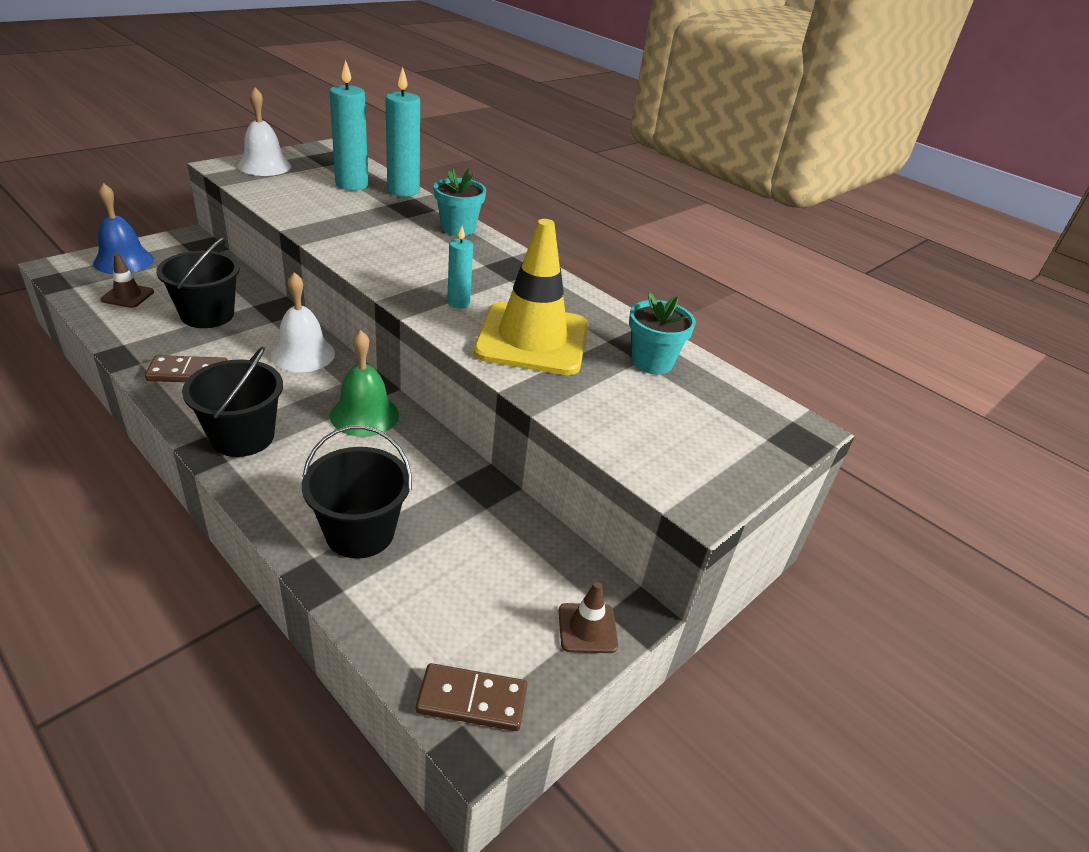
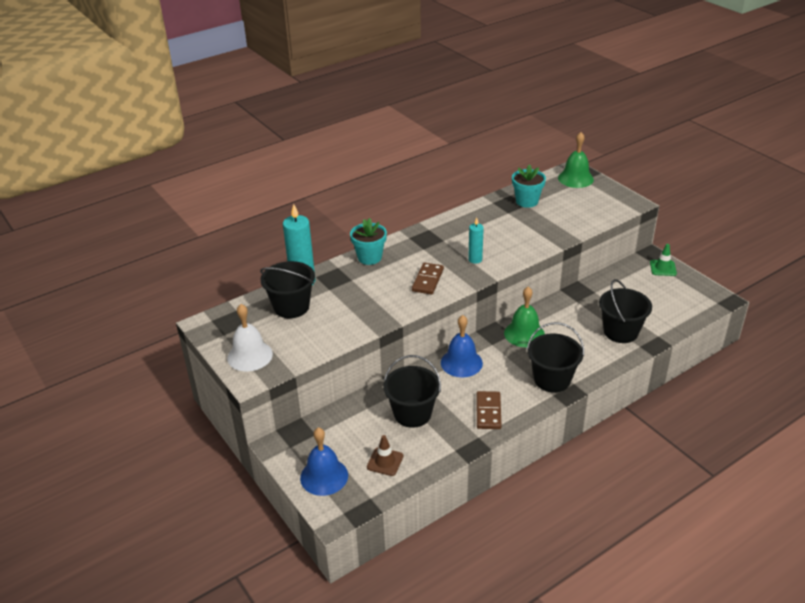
camera: 75 degrees left, 0 degrees up
(303, 354) = (461, 362): white bell -> blue bell
(352, 185) = (291, 307): turquoise candle -> black bucket
(472, 700) = (706, 299): brown domino -> brown domino (427, 280)
(532, 339) = (511, 236): yellow traffic cone -> none
(587, 628) = (663, 268): brown traffic cone -> green traffic cone
(766, 427) = (575, 178): none -> green bell

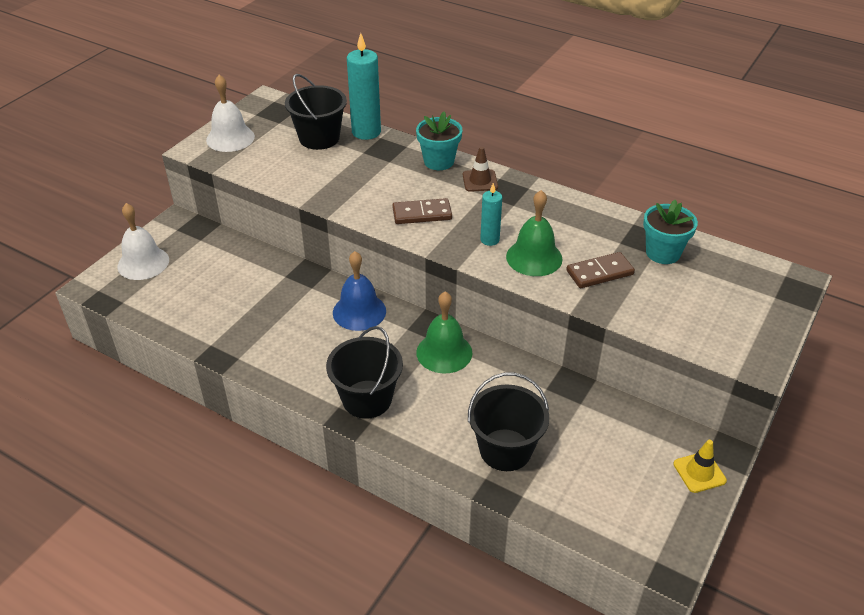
camera: 65 degrees right, 5 degrees up
(324, 476) = (143, 263): blue bell -> white bell
(385, 461) = (176, 297): brown traffic cone -> brown traffic cone (480, 181)
(412, 413) = (256, 297): black bucket -> none
(488, 412) = (283, 356): brown domino -> brown domino (600, 273)
(575, 178) = (770, 287): green bell -> green bell (534, 257)
(663, 268) = (699, 472): green traffic cone -> yellow traffic cone

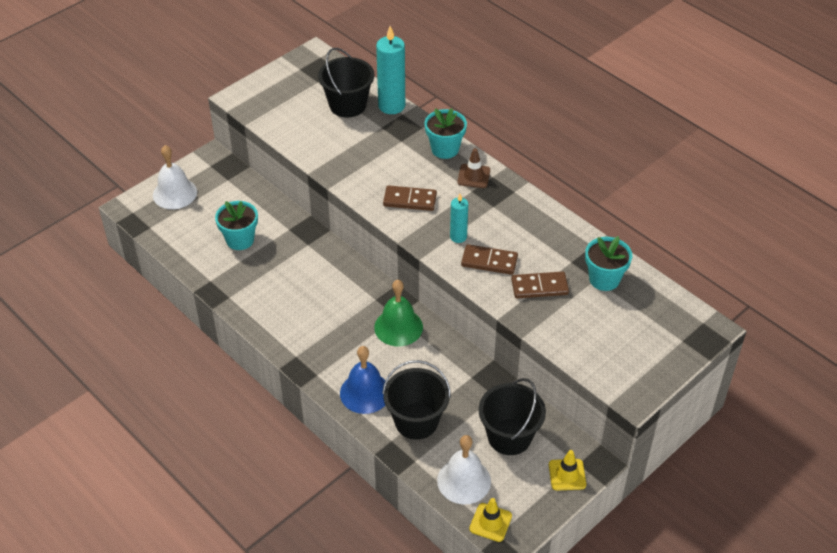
camera: 15 degrees right, 5 degrees up
(230, 138) = (270, 91): white bell -> white bell (464, 481)
(233, 296) = (240, 240): none -> turquoise flower pot
(359, 311) = (340, 275): blue bell -> blue bell (365, 392)
(367, 399) = (320, 354): black bucket -> black bucket (509, 436)
(534, 257) = (489, 261): green bell -> brown domino
(640, 548) = (490, 522): none -> yellow traffic cone

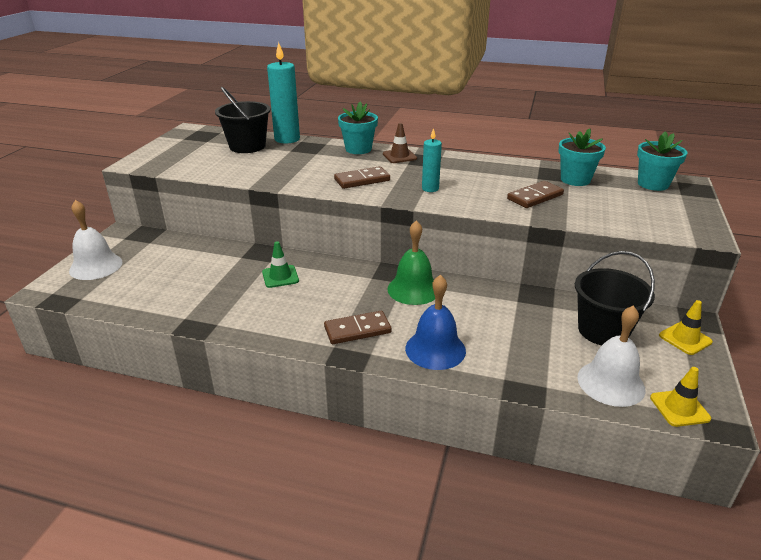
camera: 30 degrees left, 15 degrees down
(240, 240) = (195, 278): turquoise flower pot -> turquoise flower pot (653, 184)
(305, 266) = (280, 276): none -> green traffic cone
(416, 421) = (509, 352): black bucket -> none
(489, 261) = (474, 194): brown domino -> brown domino (357, 330)

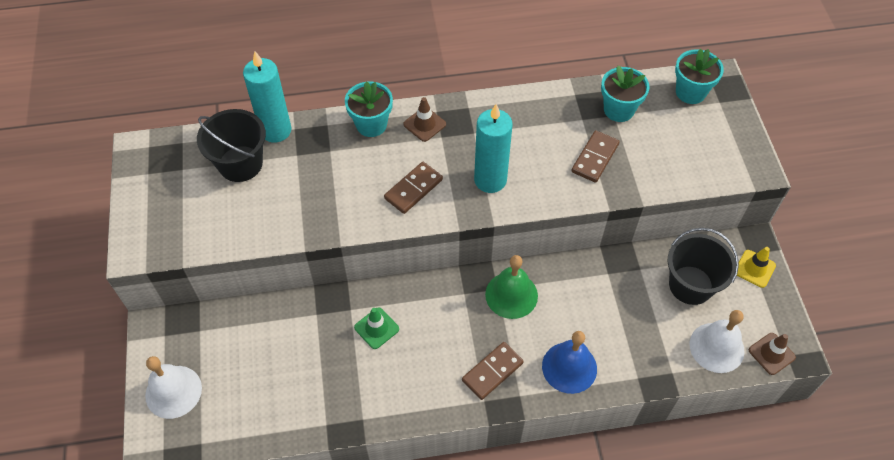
camera: 25 degrees left, 25 degrees up
(430, 189) = (490, 180): turquoise candle -> turquoise candle, size x1.77
(679, 408) = (771, 354): yellow traffic cone -> brown traffic cone

